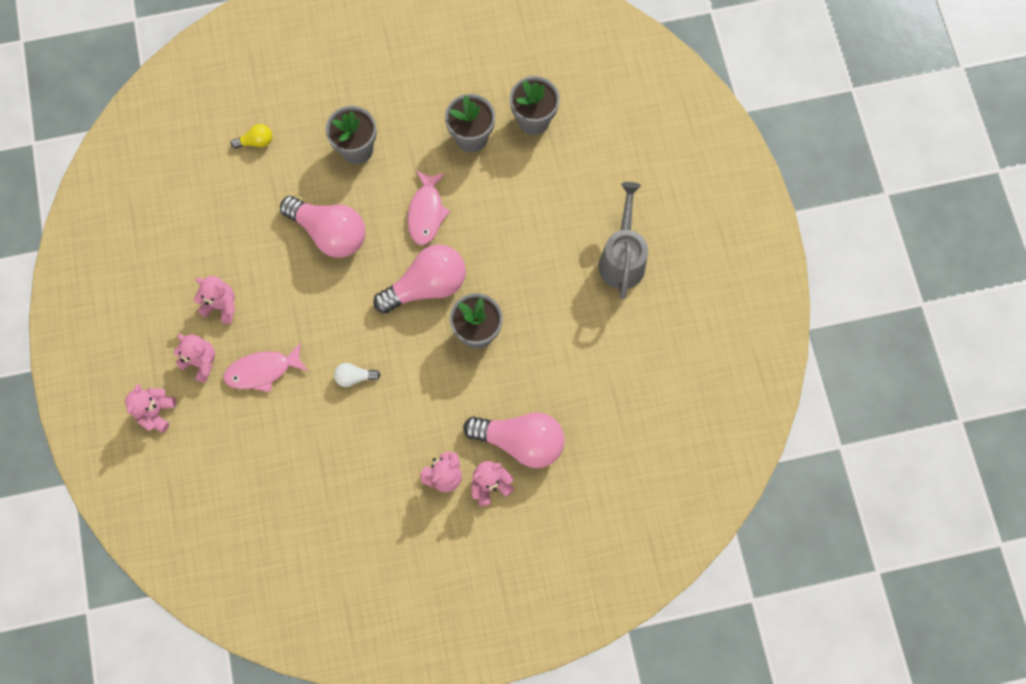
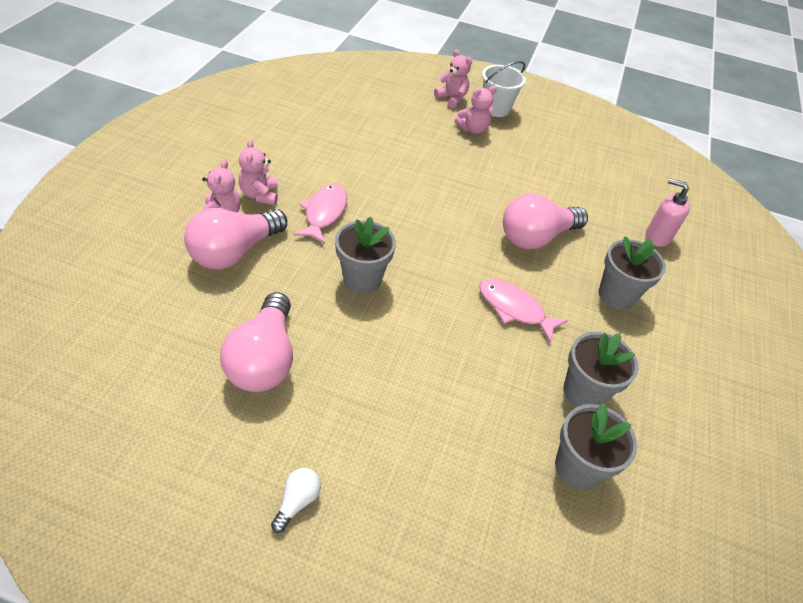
camera: 115 degrees right, 25 degrees down
(143, 360) = (495, 108): none -> white bucket
(221, 305) = (511, 156): pink teddy bear -> none
(256, 141) = (657, 237): yellow light bulb -> pink soap dispenser
(262, 371) = (440, 151): pink fish -> pink fish (324, 213)
(354, 377) = (391, 190): white light bulb -> white light bulb (297, 501)
(427, 286) = (437, 270): pink light bulb -> pink light bulb (264, 359)
(622, 259) = (336, 447): grey watering can -> none

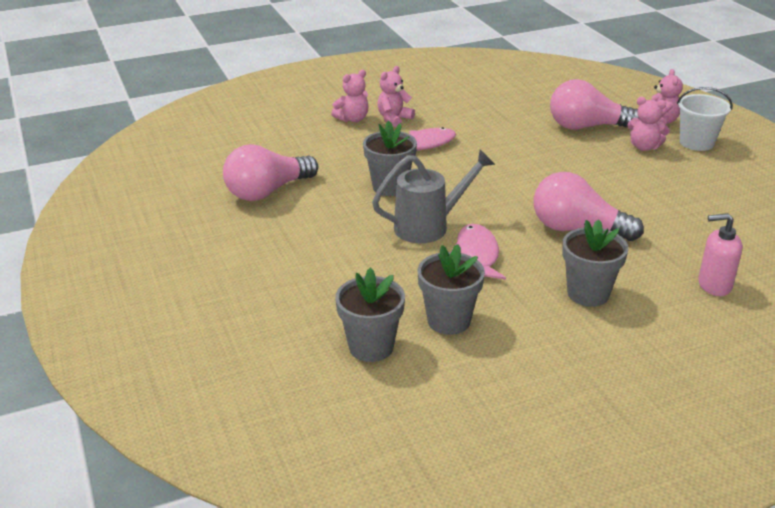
camera: 55 degrees right, 15 degrees down
(234, 252) = (331, 139): pink light bulb -> pink light bulb (586, 127)
(297, 501) = (187, 254): white light bulb -> none
(447, 304) = (428, 226): none -> grey watering can
(657, 237) = (714, 285): pink soap dispenser -> pink soap dispenser turned 75 degrees counterclockwise

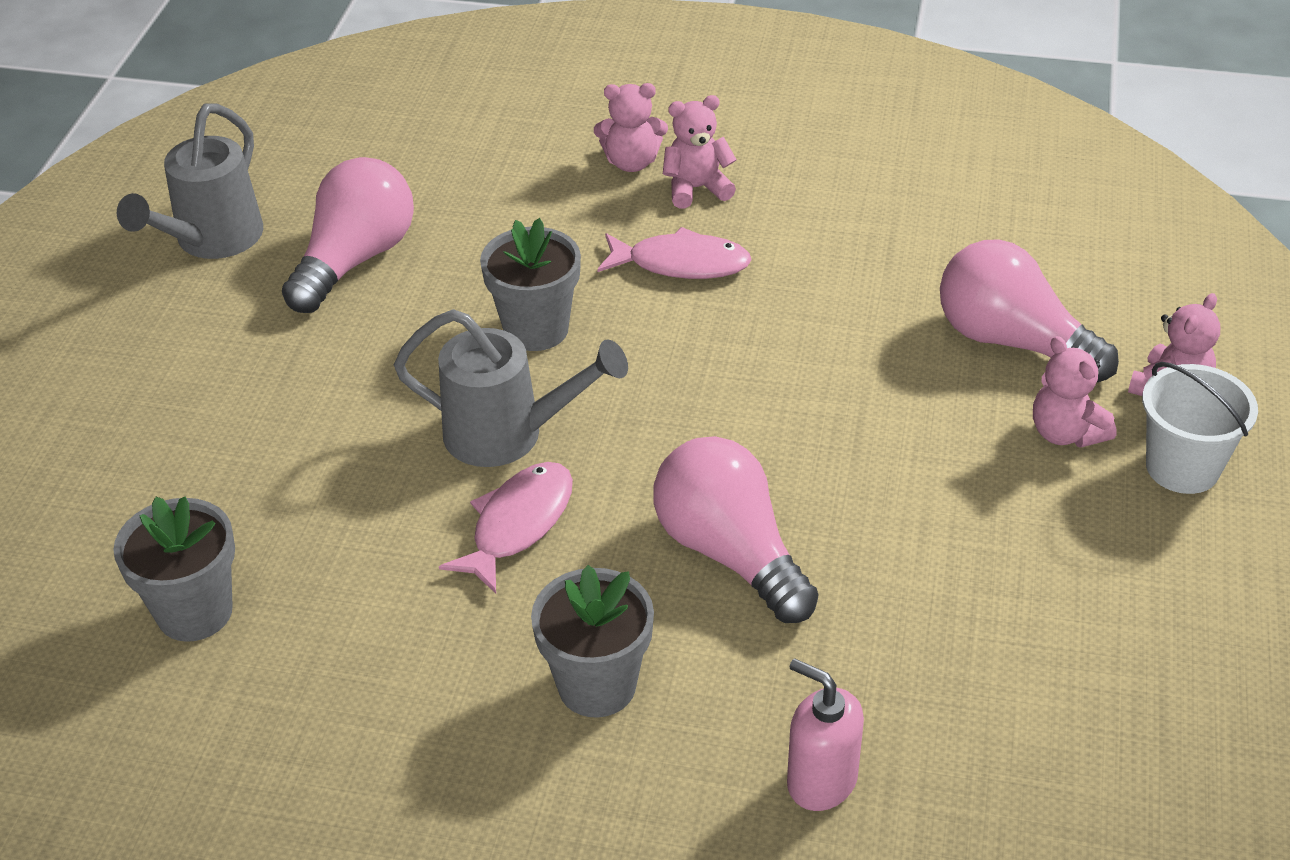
camera: 35 degrees right, 10 degrees up
(180, 208) = (212, 240): none -> grey watering can
(267, 191) = (355, 260): pink light bulb -> pink light bulb turned 120 degrees clockwise
(449, 321) = (342, 624): grey flower pot -> none

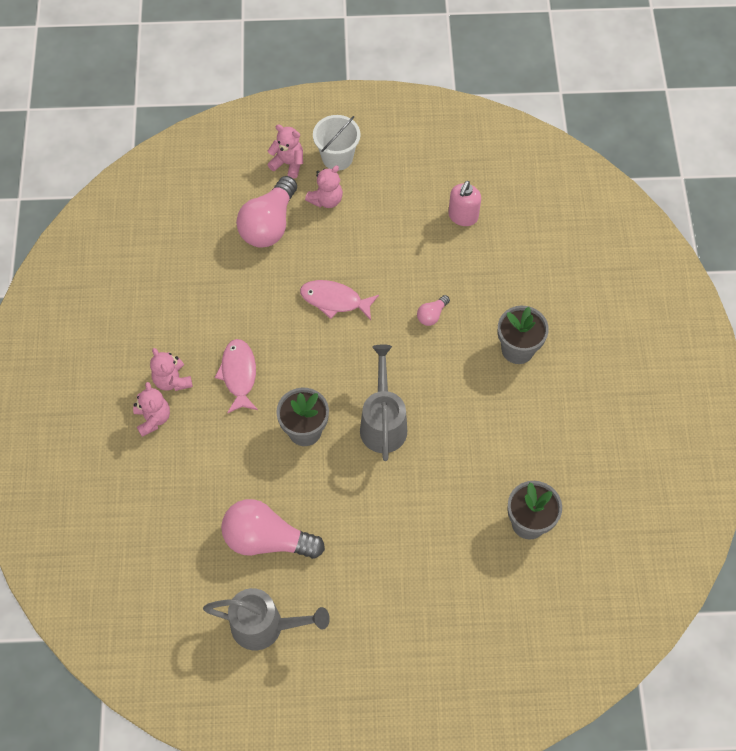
camera: 105 degrees left, 20 degrees up
(518, 524) = (438, 402): pink fish -> pink fish (334, 300)
(730, 553) = (432, 315): pink light bulb -> pink light bulb, size x0.45
(821, 781) = (537, 263): pink soap dispenser -> pink soap dispenser (463, 216)

